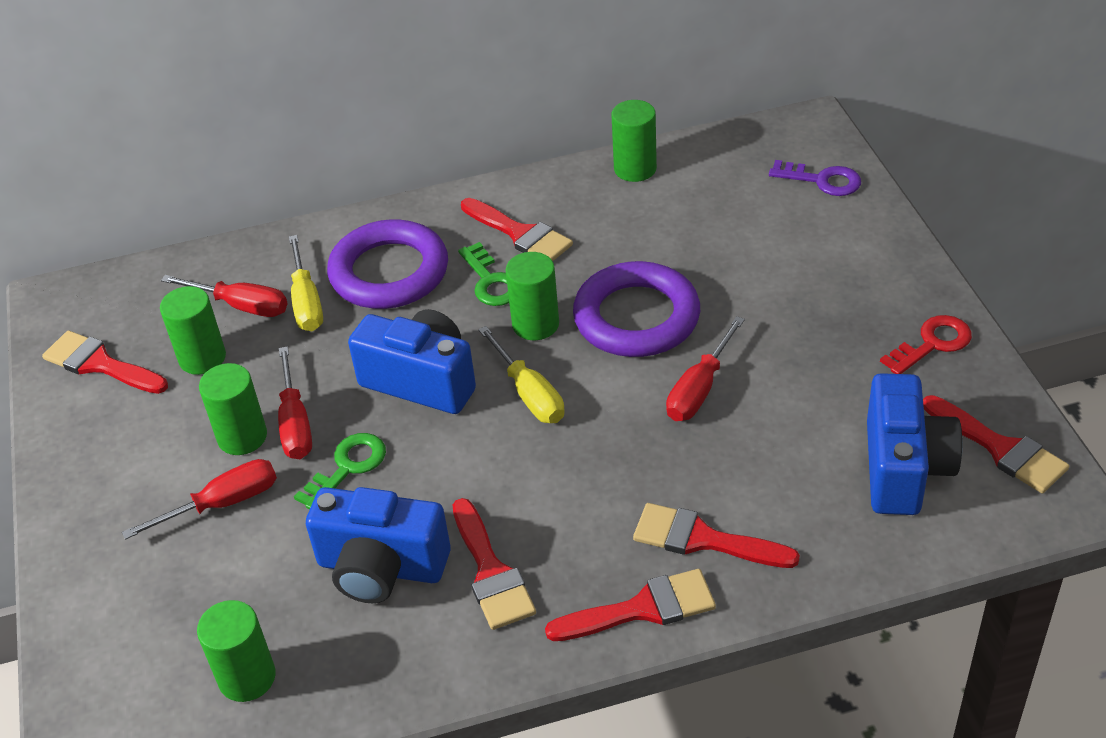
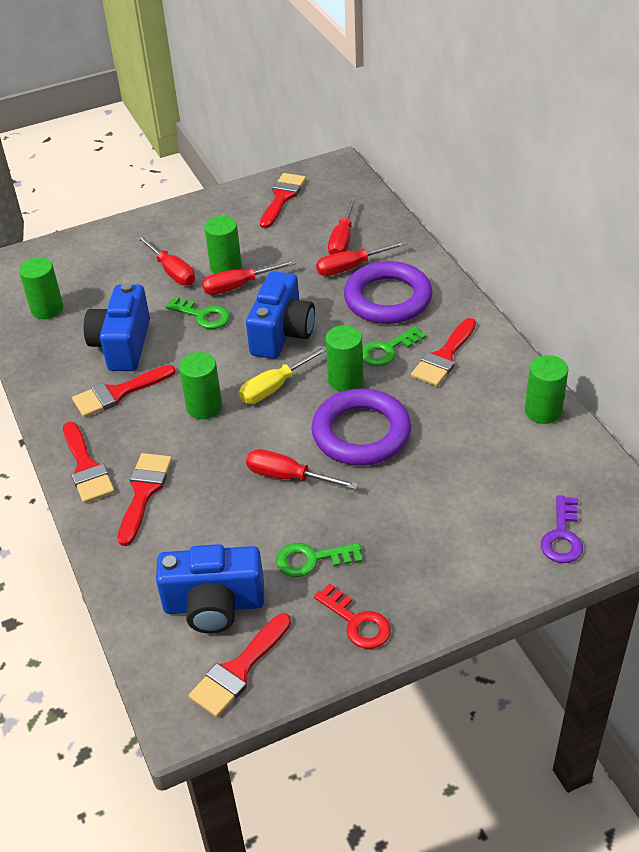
camera: 80 degrees right, 0 degrees up
(202, 358) = (292, 235): green cylinder -> green cylinder (204, 407)
(306, 302) = (351, 267): yellow screwdriver -> red screwdriver
(838, 375) = (312, 559): none -> green key

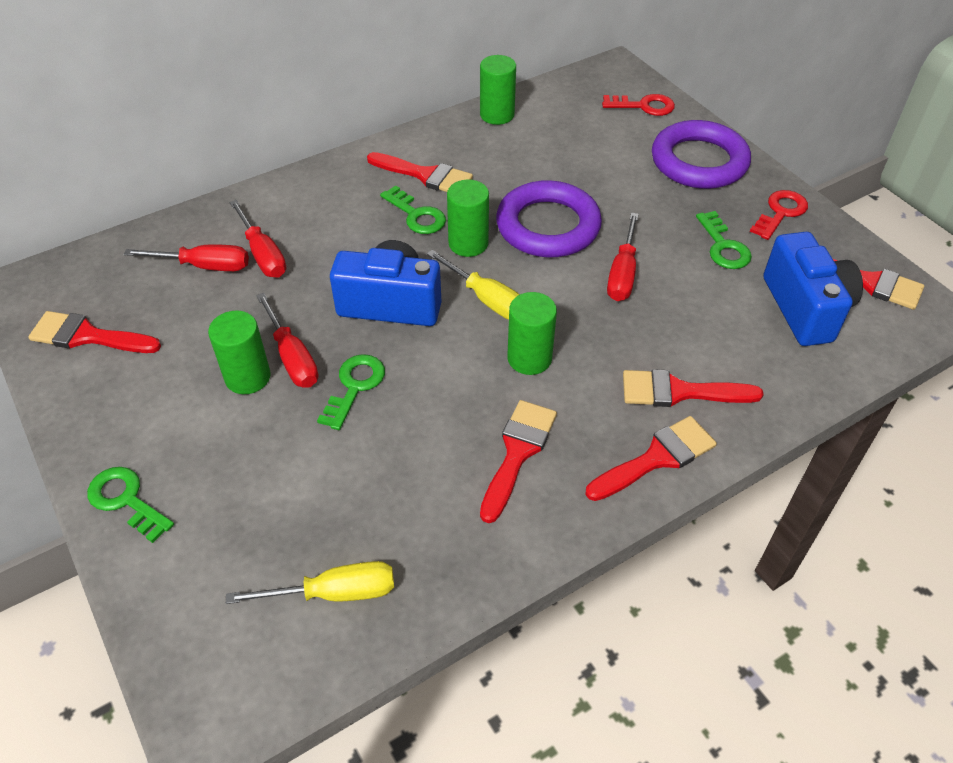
camera: 100 degrees left, 5 degrees up
(47, 309) = (334, 593): green cylinder -> yellow screwdriver
(118, 393) = (517, 452): red brush -> red brush turned 120 degrees counterclockwise
(122, 345) = (419, 467): blue camera -> none
(143, 227) = (126, 500): none -> green key
(172, 271) = (251, 439): red screwdriver -> none
(388, 299) = (327, 220): purple ring -> purple ring (699, 161)
(562, 536) = (643, 106): purple key -> red key

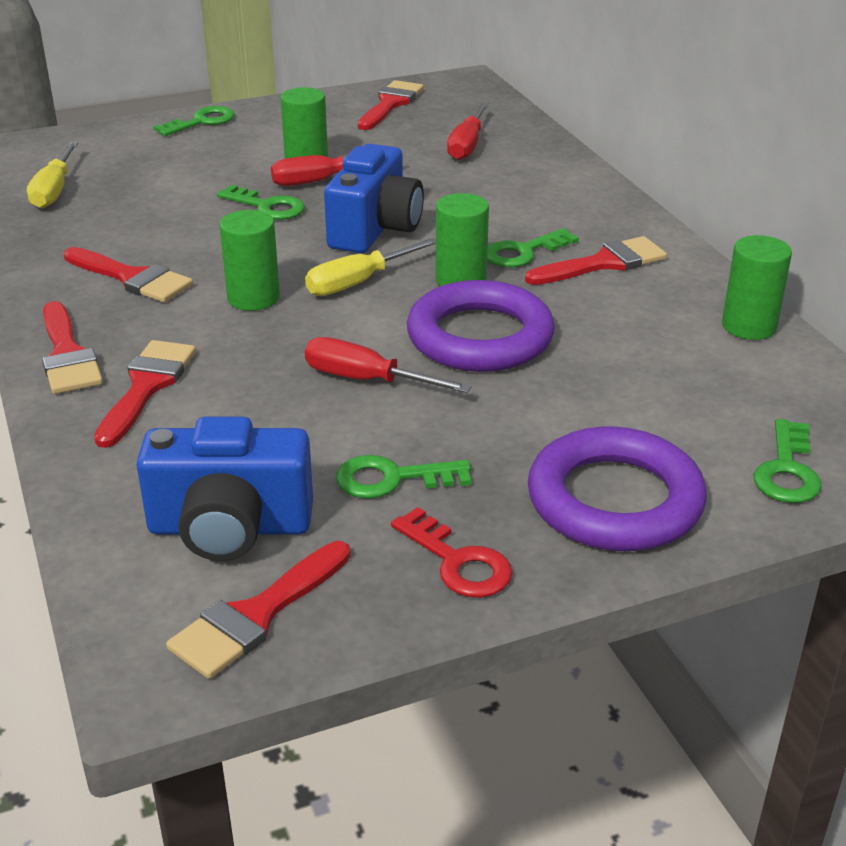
camera: 100 degrees right, 15 degrees down
(263, 254) = (477, 170): red screwdriver -> none
(425, 175) = (604, 263): red brush -> red brush turned 150 degrees counterclockwise
(643, 106) = (787, 470): red key -> green key

